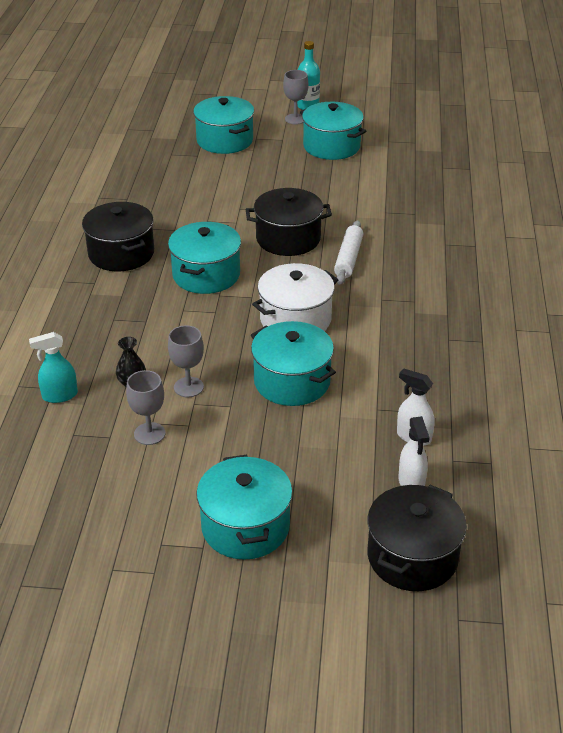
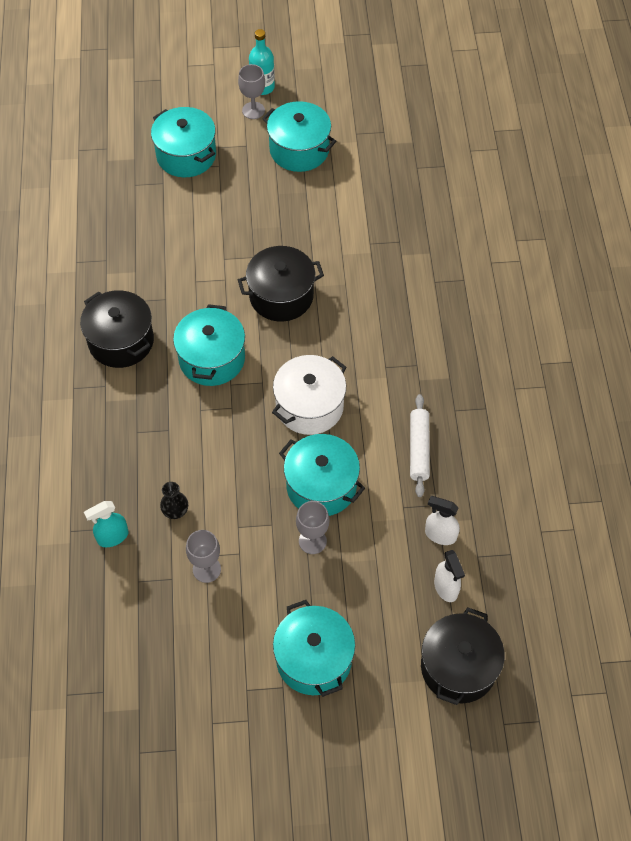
camera: 10 degrees left, 20 degrees up
(188, 387) = (228, 508): grey goblet -> grey goblet (312, 541)
(348, 258) = (345, 315): white rolling pin -> white rolling pin (419, 449)

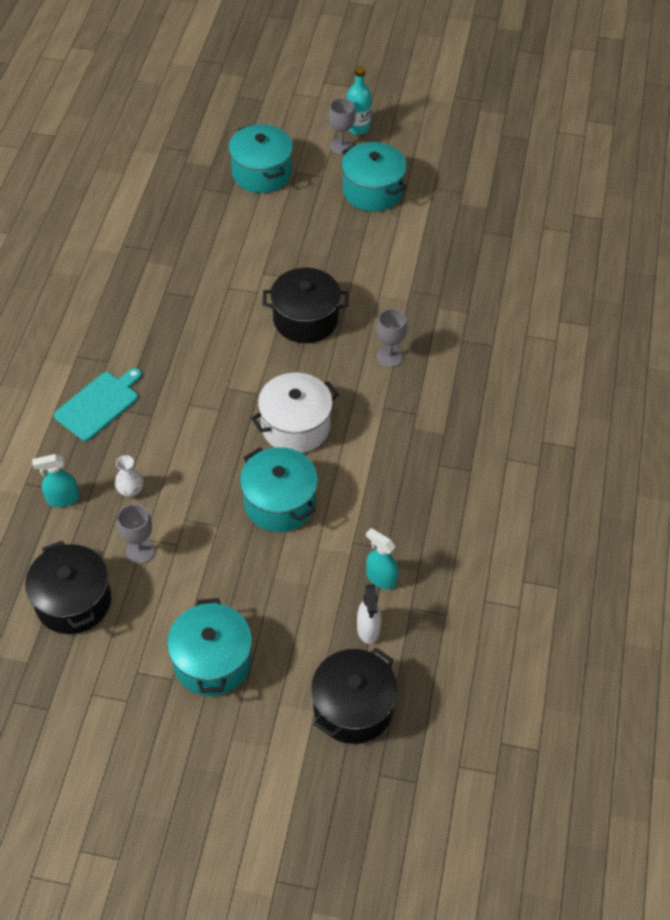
camera: 15 degrees right, 5 degrees down
(113, 432) = (99, 404): none -> turquoise cutting board
(121, 341) = (137, 325): black pot -> black pot (73, 601)
(175, 511) = (130, 490): black vase -> white vase
(212, 359) = (217, 361): turquoise pot -> none
(312, 541) = (252, 551): grey goblet -> grey goblet (389, 357)
(419, 449) = (389, 492): white rolling pin -> none
(440, 535) = (380, 578): white spray bottle -> turquoise spray bottle

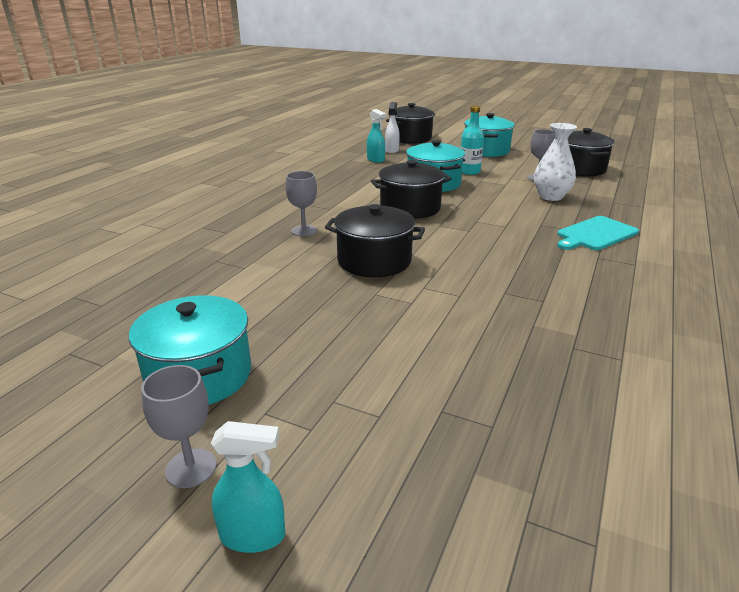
camera: 165 degrees left, 25 degrees down
(62, 499) = (606, 198): turquoise spray bottle -> turquoise spray bottle (253, 535)
(130, 490) = (551, 196): white vase -> white vase, size x1.76
(261, 173) = (374, 438): turquoise pot -> none
(295, 426) = (410, 208): white pot -> black pot
(358, 127) = (121, 510): turquoise bottle -> turquoise bottle (469, 172)

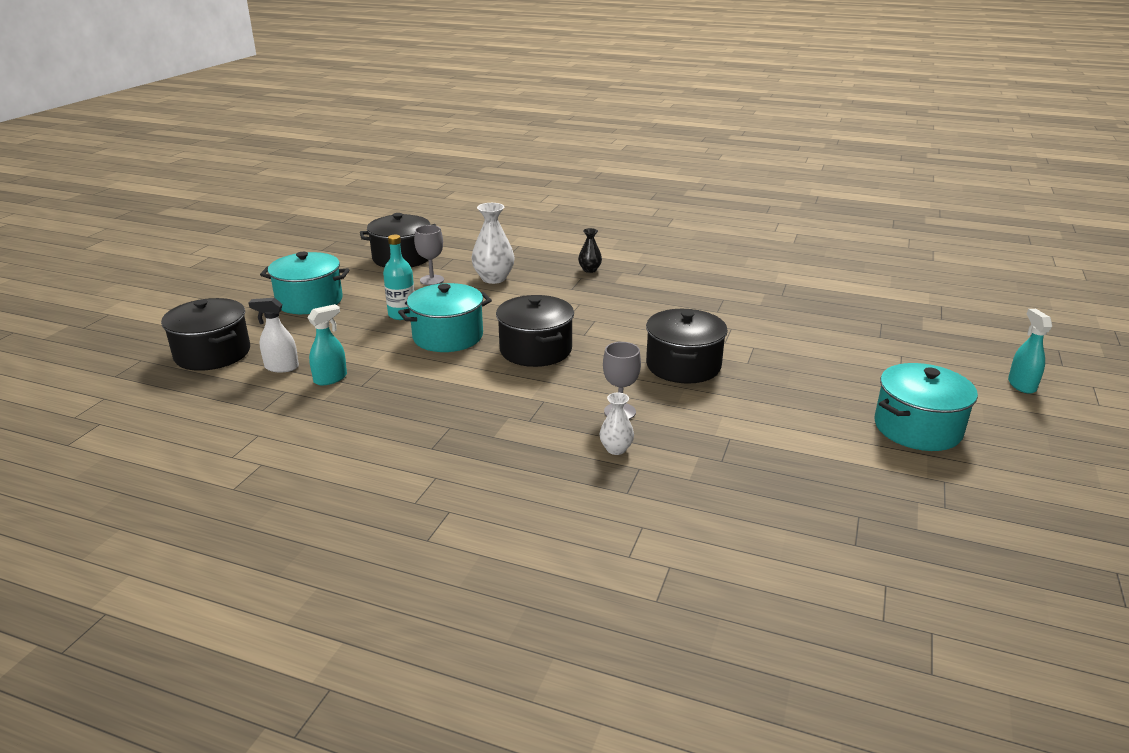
camera: 95 degrees left, 0 degrees up
(191, 468) = (1001, 412): grey goblet -> none
(254, 227) = (616, 449): none -> white vase
(595, 234) = (589, 270): turquoise cutting board -> black vase

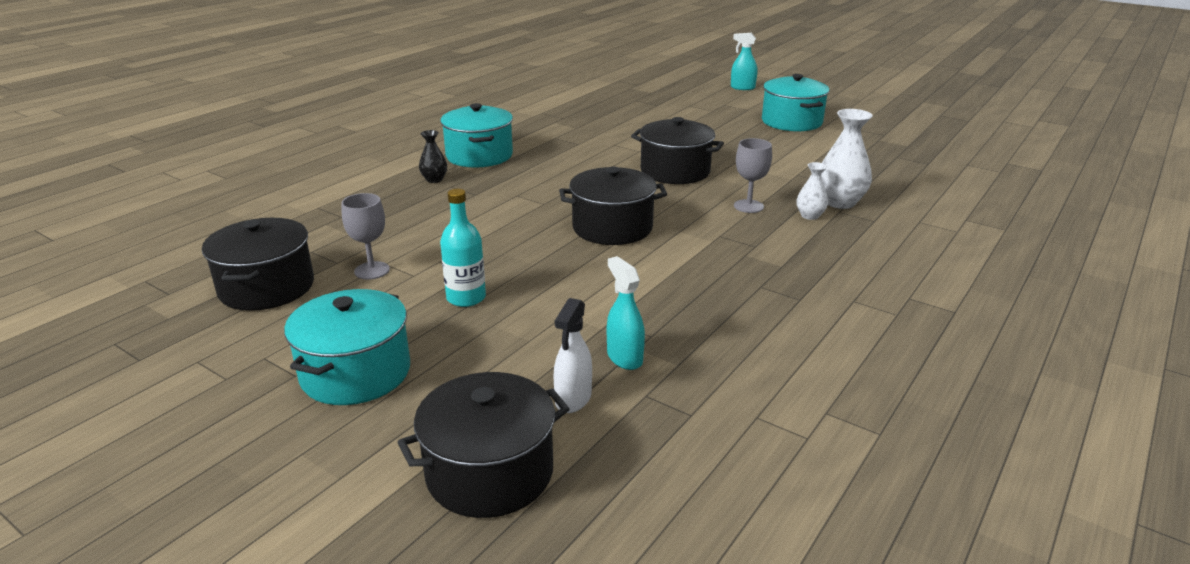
camera: 75 degrees left, 0 degrees up
(448, 336) = (551, 272): turquoise pot -> turquoise pot (479, 156)
(493, 278) = (407, 231): white vase -> white vase (840, 202)

